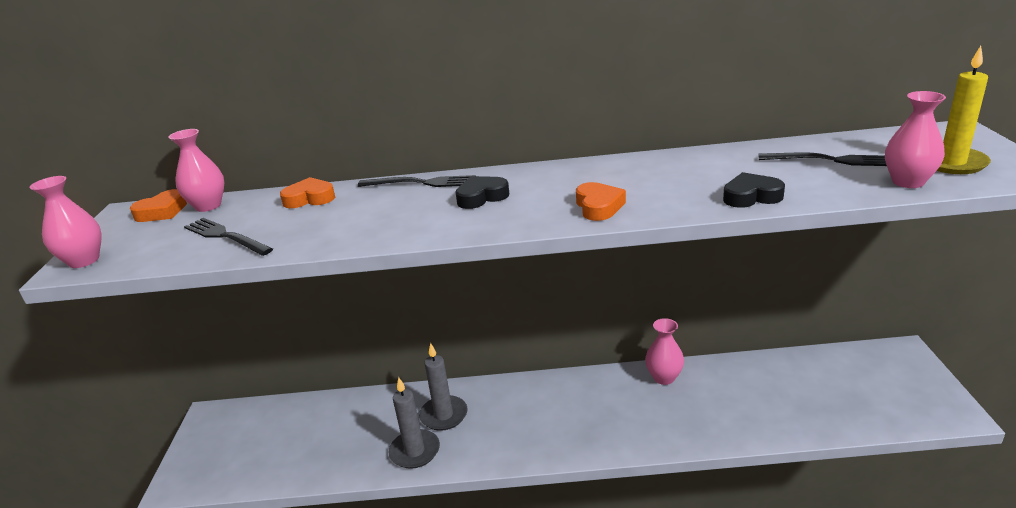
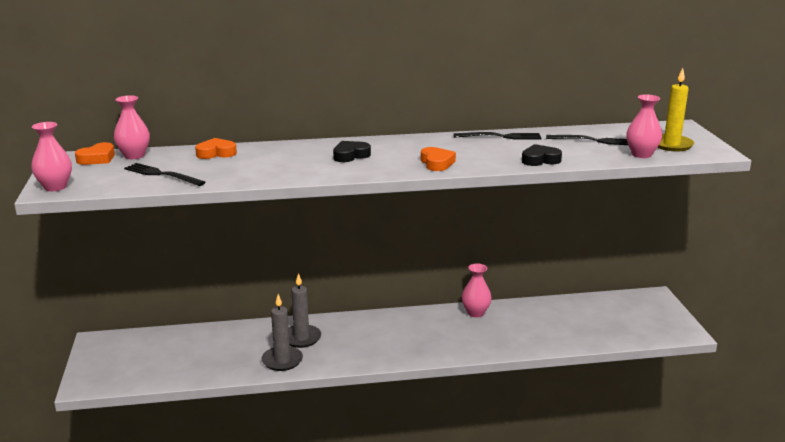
camera: 10 degrees left, 5 degrees down
(421, 183) = (301, 146): black fork -> black fork (501, 137)

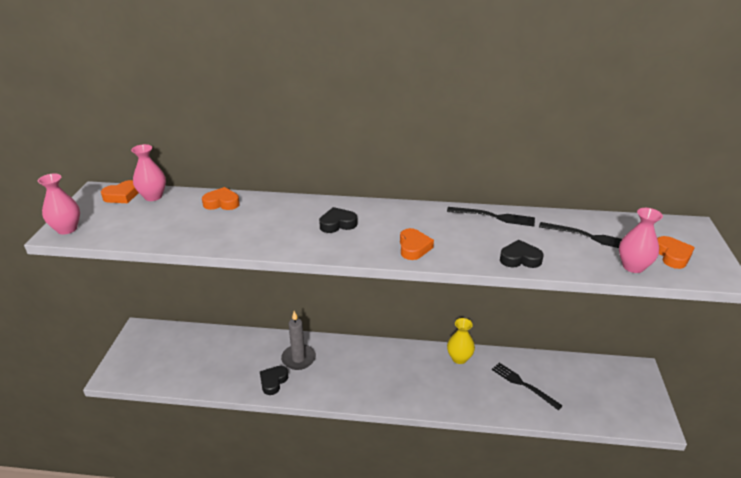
camera: 15 degrees right, 10 degrees up
(162, 174) = (161, 226): black fork -> black fork (523, 384)
(282, 360) = (273, 382): grey candle -> black heart
(475, 313) = (459, 358): pink vase -> yellow vase
(671, 145) = (672, 256): yellow candle -> orange heart

